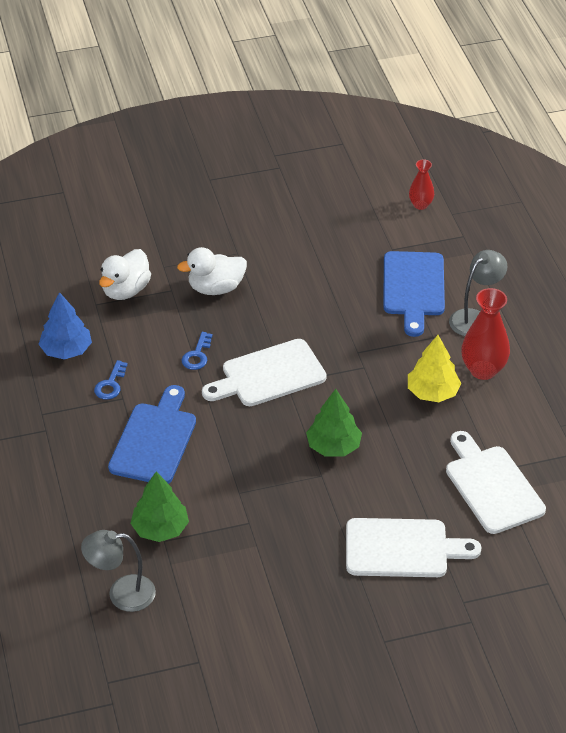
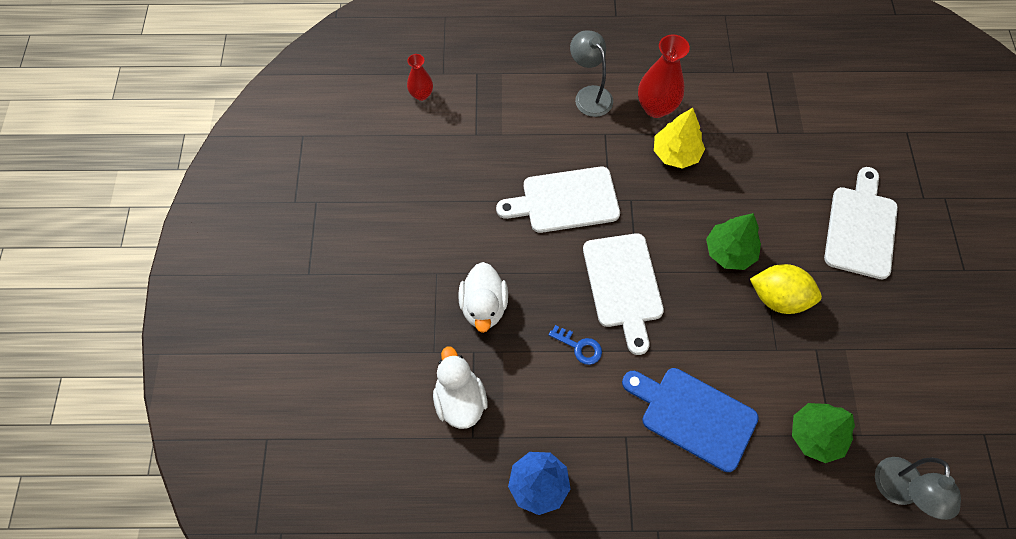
camera: 75 degrees left, 20 degrees up
(110, 384) = (603, 445): blue key -> none
(125, 290) = (460, 400): white duck -> white duck turned 150 degrees counterclockwise
(295, 488) = (778, 298): none -> yellow lemon
(413, 288) = (535, 131): blue cutting board -> none
(492, 486) = (796, 140): white cutting board -> white cutting board (565, 201)

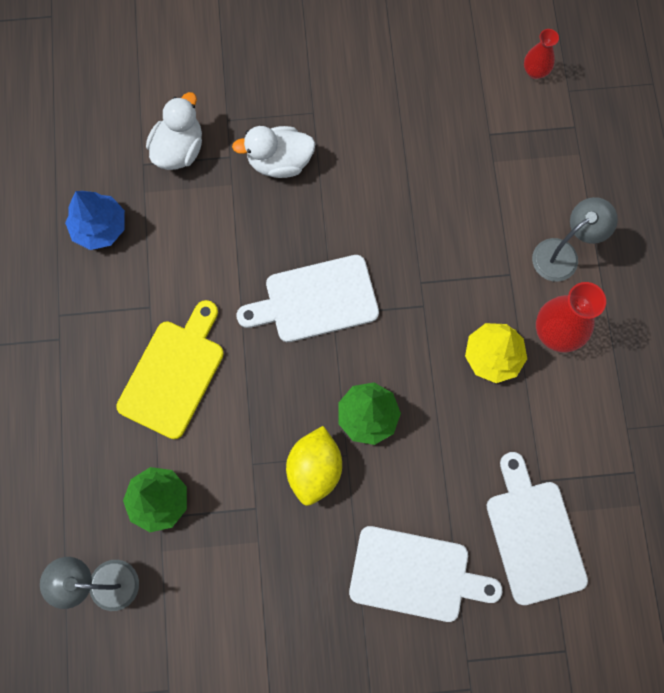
camera: 85 degrees right, 10 degrees up
(460, 400) = (179, 149): white duck -> white duck turned 45 degrees counterclockwise
(565, 201) = (414, 235): white cutting board -> white cutting board (533, 536)
(579, 347) = (241, 258): blue key -> none
(693, 416) = (173, 374): blue cutting board -> yellow cutting board

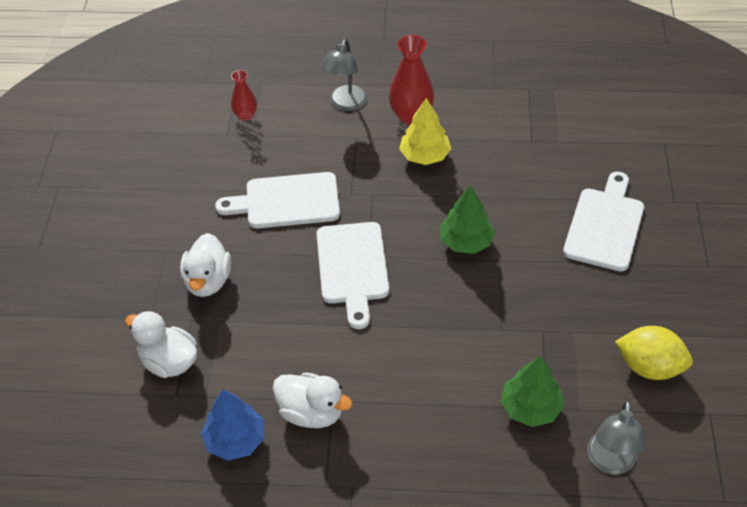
camera: 80 degrees left, 25 degrees down
(134, 289) = (311, 412): none -> white duck
(173, 374) = (406, 385): yellow cutting board -> none
(314, 469) = (510, 284): yellow lemon -> yellow lemon (649, 367)
(533, 536) = (575, 150): white cutting board -> white cutting board (287, 201)
(535, 71) = (179, 99): red vase -> red vase (245, 115)
(563, 254) = (346, 104): grey lamp -> grey lamp turned 135 degrees counterclockwise

